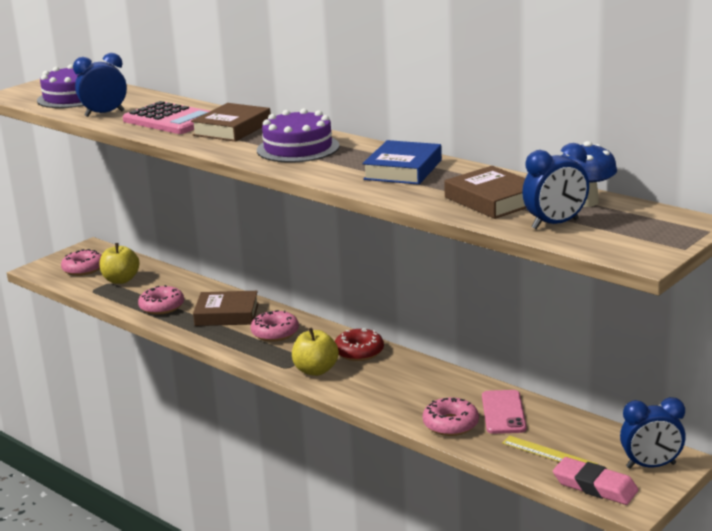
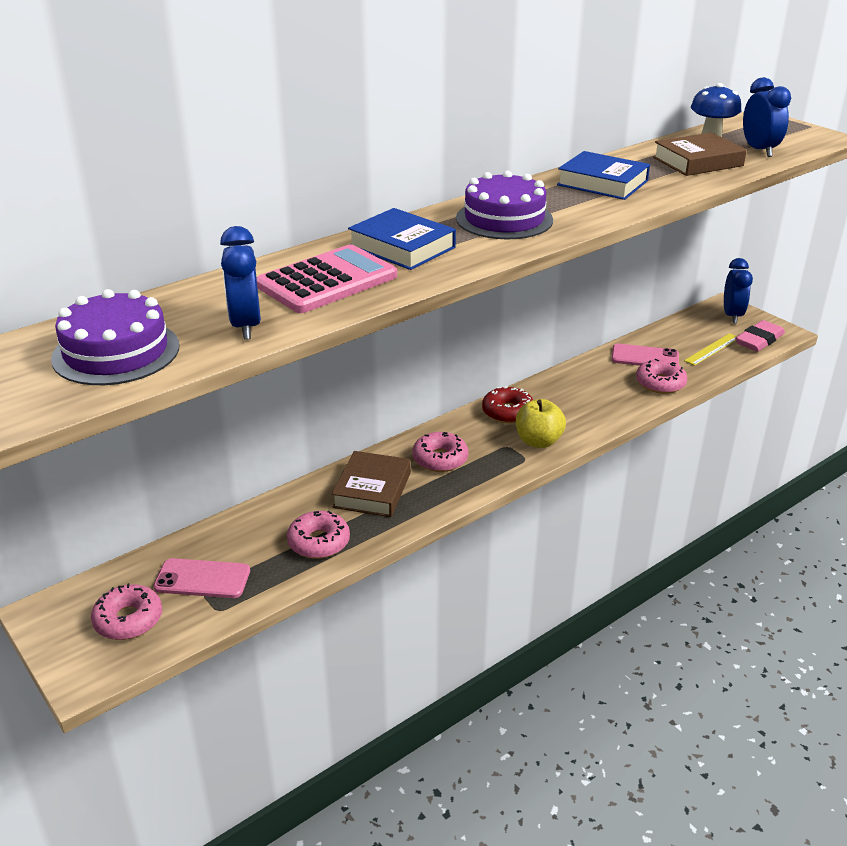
camera: 80 degrees left, 10 degrees up
(121, 280) = (202, 579): yellow apple -> pink phone
(232, 129) = (402, 247): brown book -> blue book

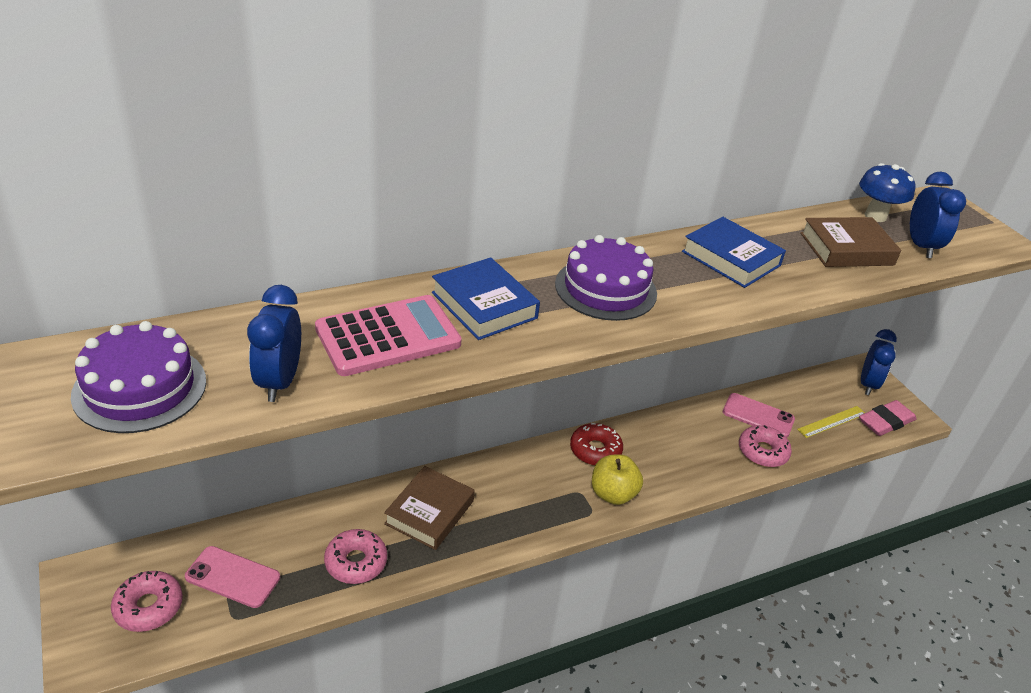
camera: 10 degrees right, 5 degrees up
(440, 459) = (508, 491): pink donut -> none

